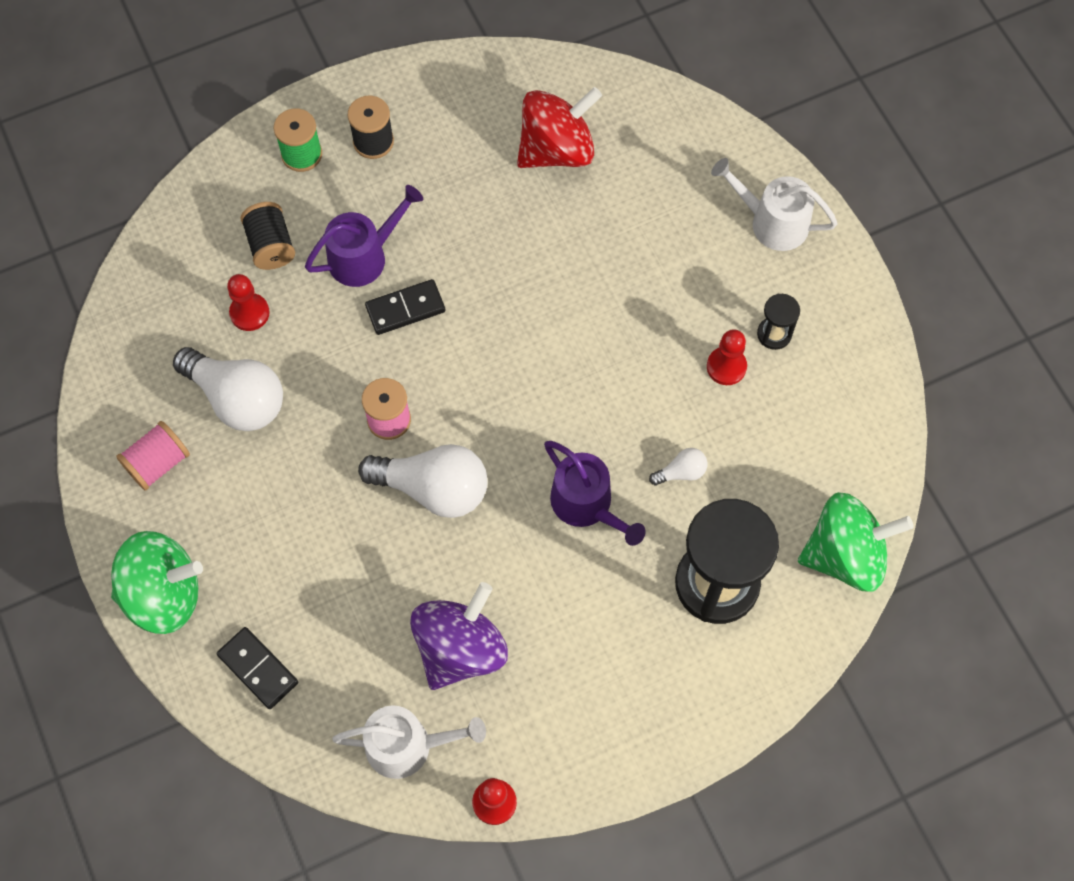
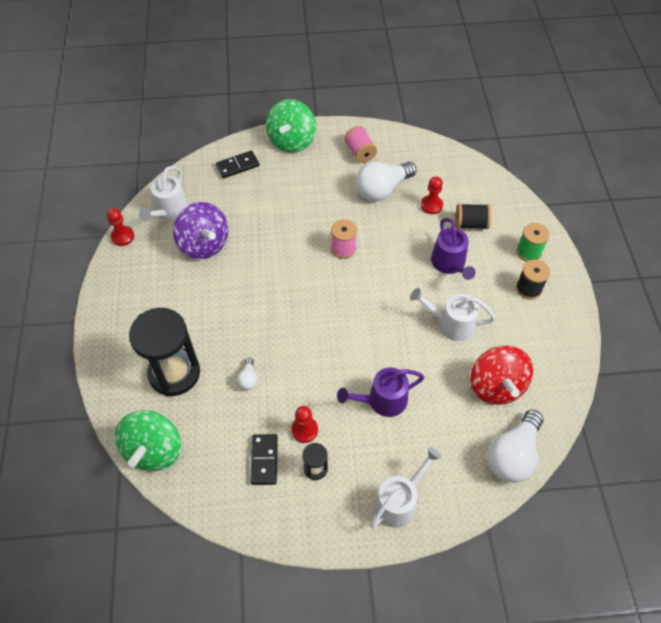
camera: 110 degrees right, 10 degrees down
(405, 309) = (408, 274): black domino -> black domino (264, 460)
(433, 489) = (295, 257): white light bulb -> white light bulb (513, 455)
(476, 228) = (451, 324): none -> white watering can
(586, 505) = (252, 324): purple watering can -> purple watering can (382, 400)

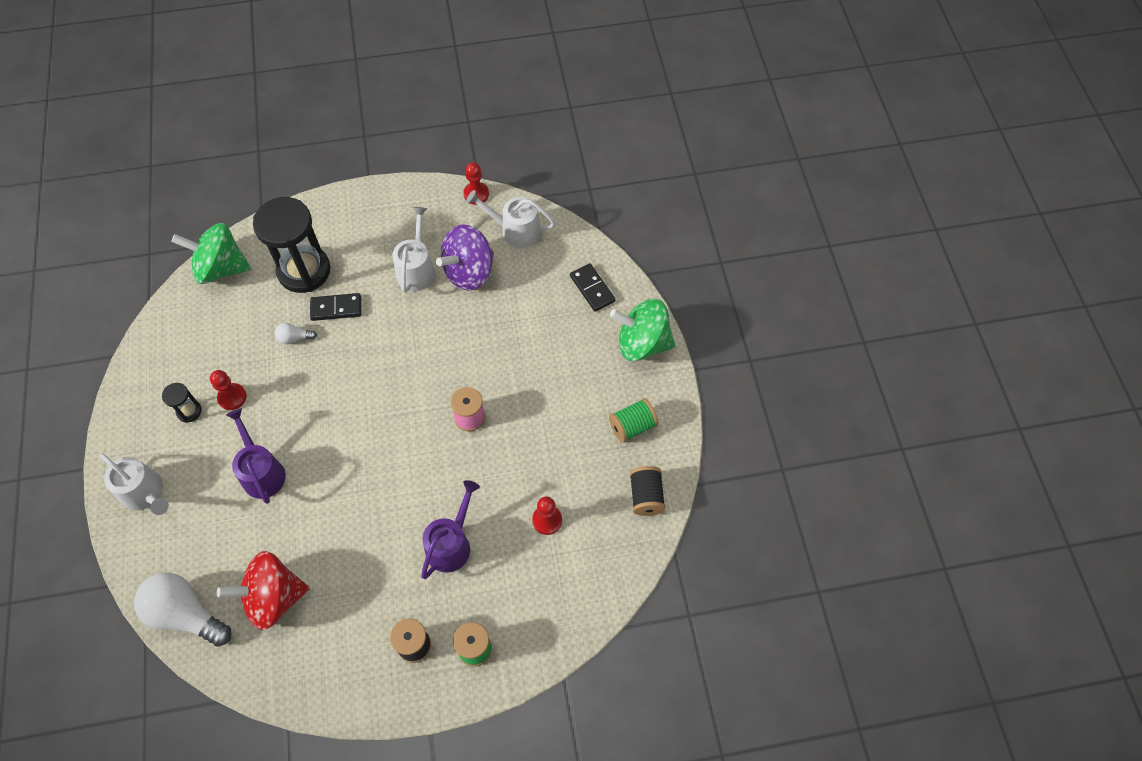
camera: 85 degrees right, 5 degrees up
(264, 460) = (202, 363): black domino -> black domino (336, 308)
(360, 152) = (632, 426): pink spool -> green spool
(382, 189) = (569, 458): white light bulb -> none
(449, 264) = (451, 544): purple watering can -> purple watering can turned 135 degrees clockwise
(451, 324) = (360, 546): white watering can -> white watering can (416, 269)
(471, 224) = (518, 572): black spool -> black spool (646, 496)

